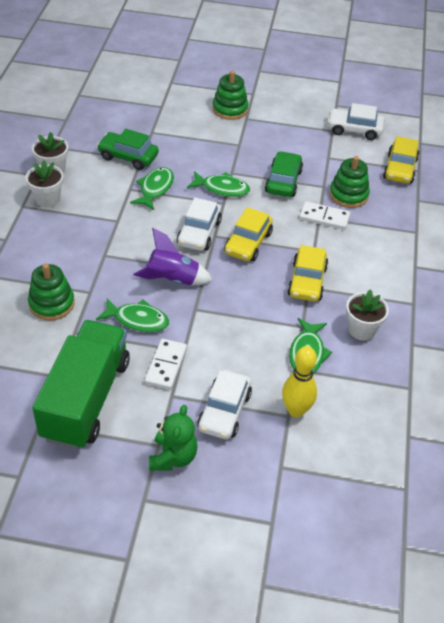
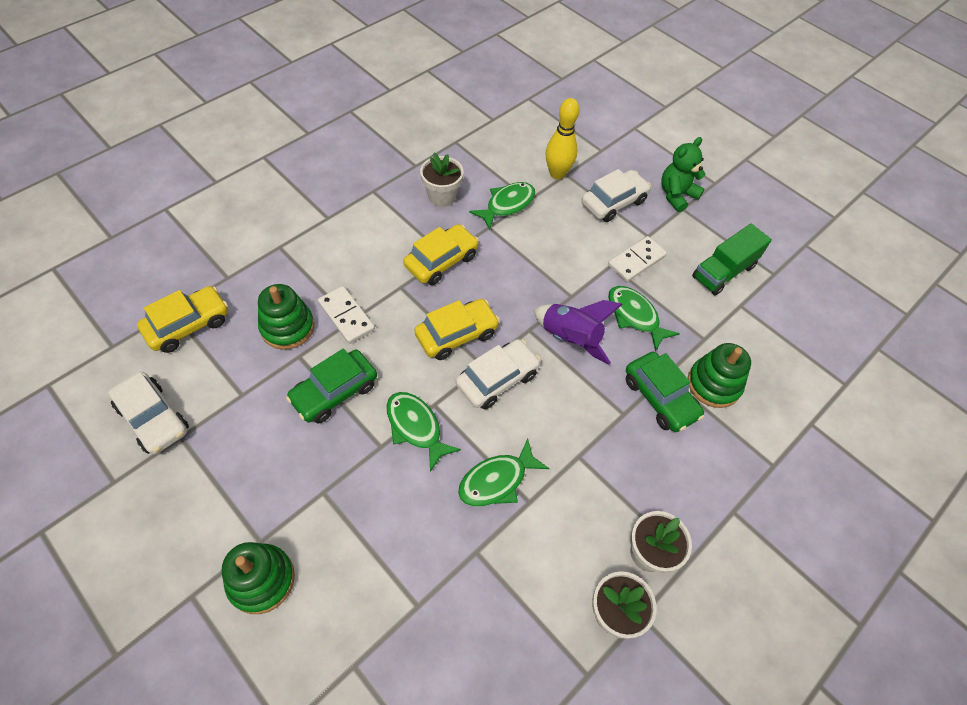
camera: 145 degrees left, 10 degrees up
(86, 399) = (723, 272): green truck -> green truck, size x0.59
(128, 157) = (490, 569): green car -> green car (660, 397)

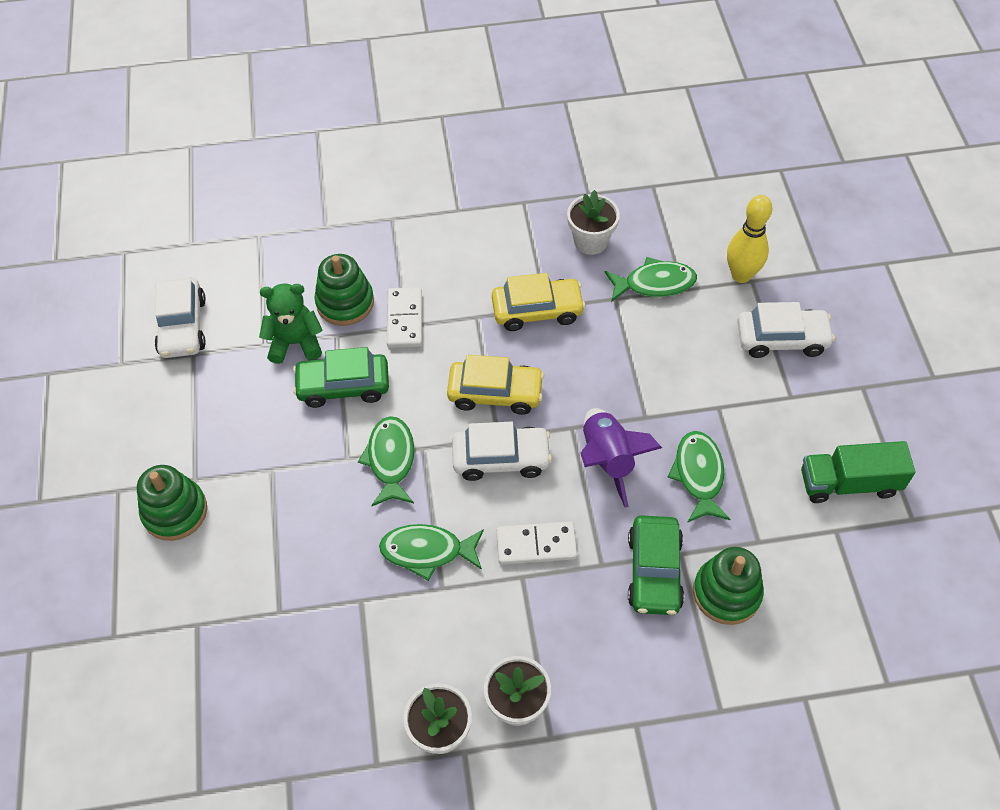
camera: 40 degrees right, 0 degrees up
(188, 325) = (263, 256): yellow car -> none
(636, 261) = (752, 417): white domino -> white domino (536, 544)
(676, 195) = (868, 368): green teddy bear -> green teddy bear (295, 343)

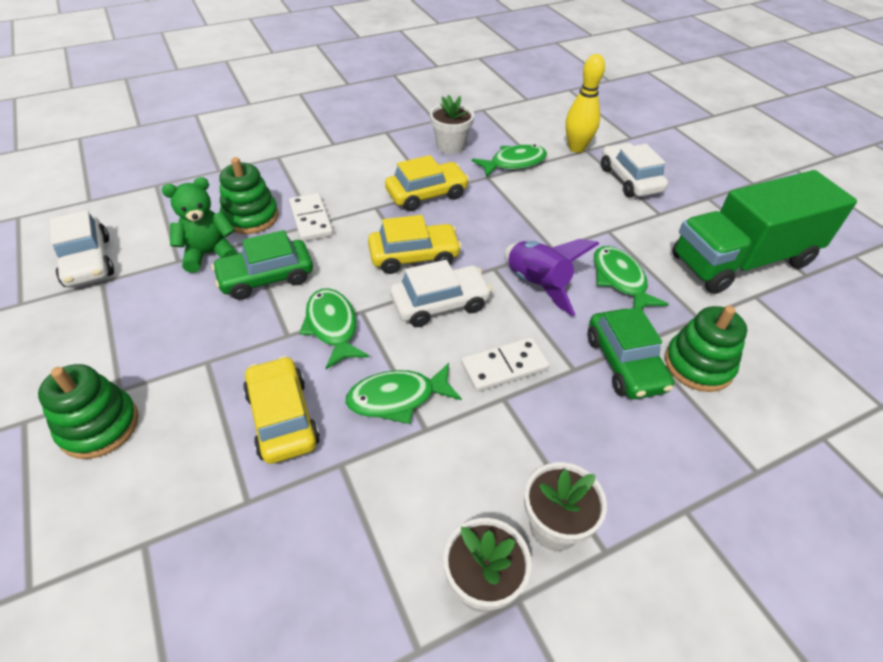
camera: 20 degrees left, 10 degrees down
(323, 544) = (282, 418): none -> yellow car
(781, 339) = (630, 180): white car -> white car turned 90 degrees counterclockwise
(848, 483) = (742, 261): green truck -> green truck, size x1.70

